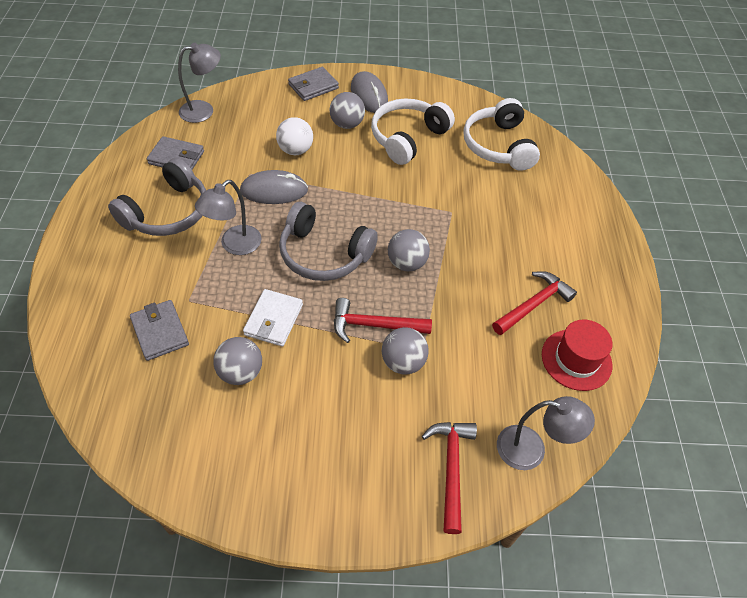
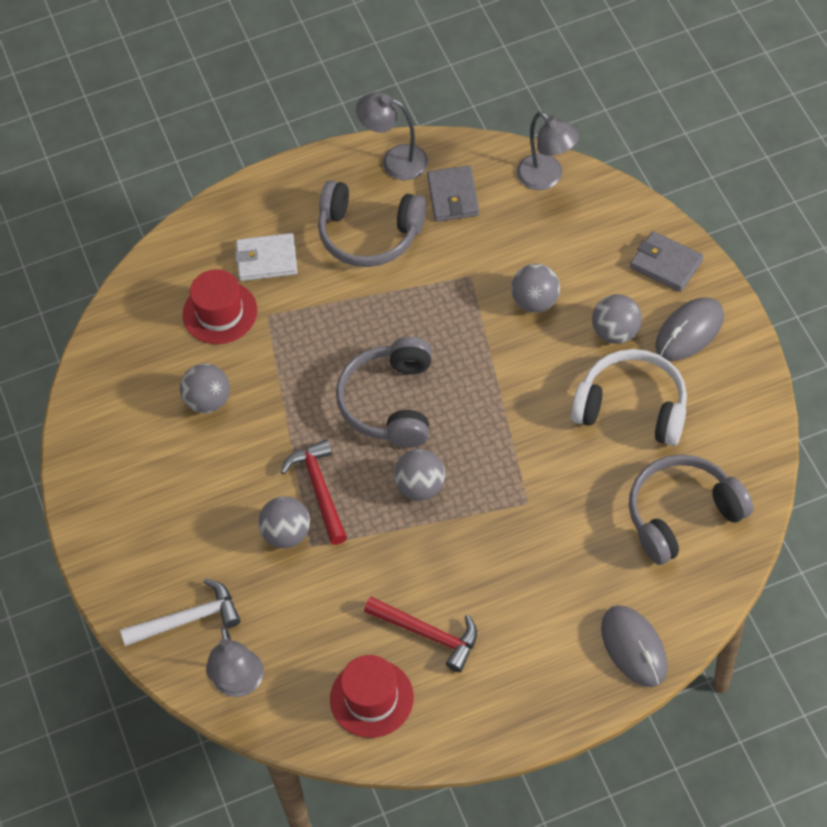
camera: 75 degrees right, 5 degrees up
(160, 332) = (220, 312): grey wallet -> red hat
(234, 245) = (357, 316): grey lamp -> grey lamp (395, 160)
(273, 320) = (281, 398): white wallet -> white wallet (266, 260)
(274, 191) = (457, 312): grey mouse -> grey mouse (634, 647)
(295, 150) = (535, 301): white ball -> grey ball
(451, 469) = (187, 619): red hammer -> white hammer
(498, 146) = (682, 514): white headphones -> grey headphones

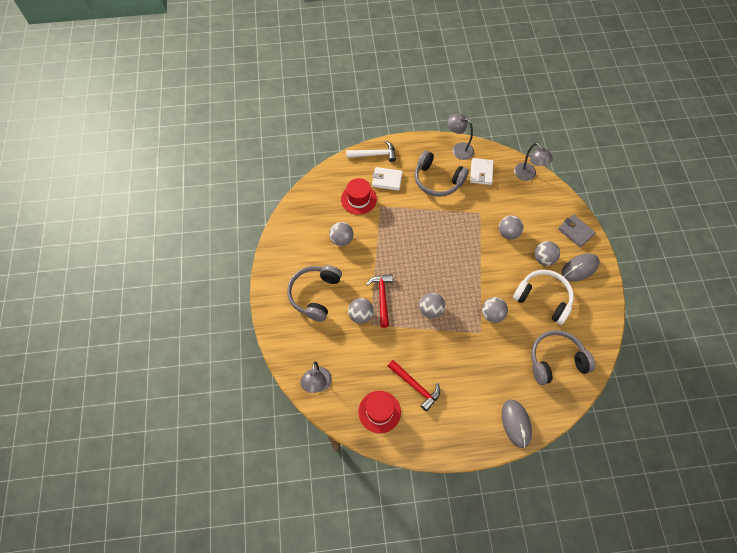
camera: 10 degrees right, 5 degrees up
(187, 619) = (302, 345): white hammer -> white hammer (374, 154)
(390, 402) = (426, 264): grey headphones -> grey headphones (314, 294)
(453, 196) = (481, 173): grey wallet -> white wallet
(541, 463) = (492, 314): none -> grey ball

